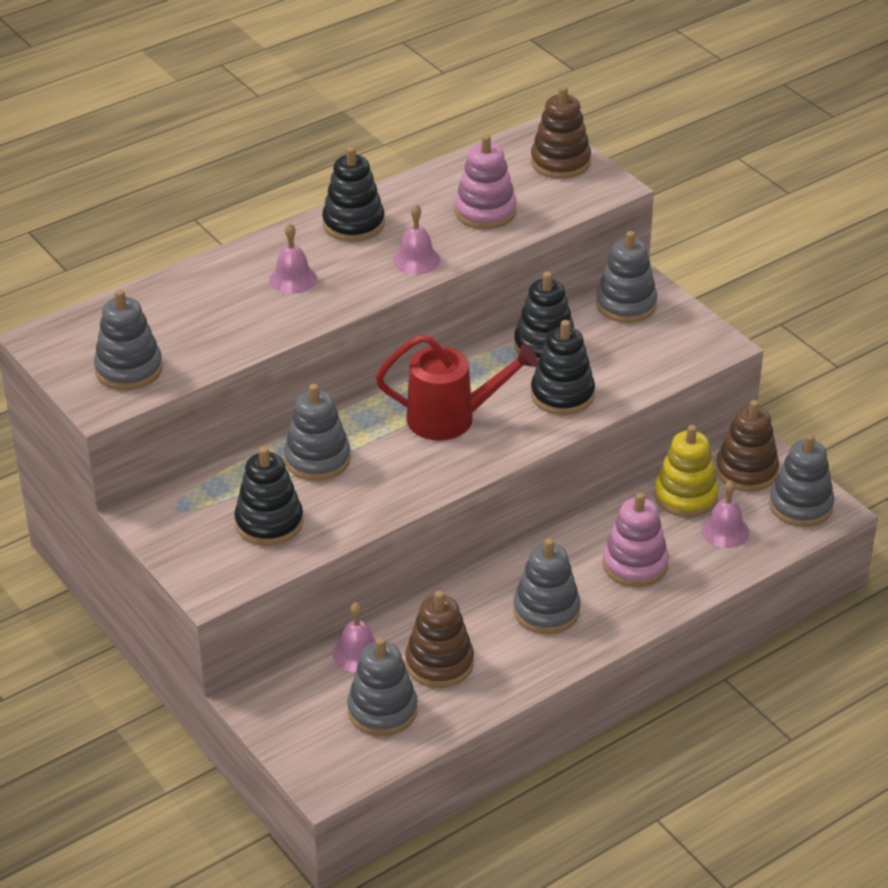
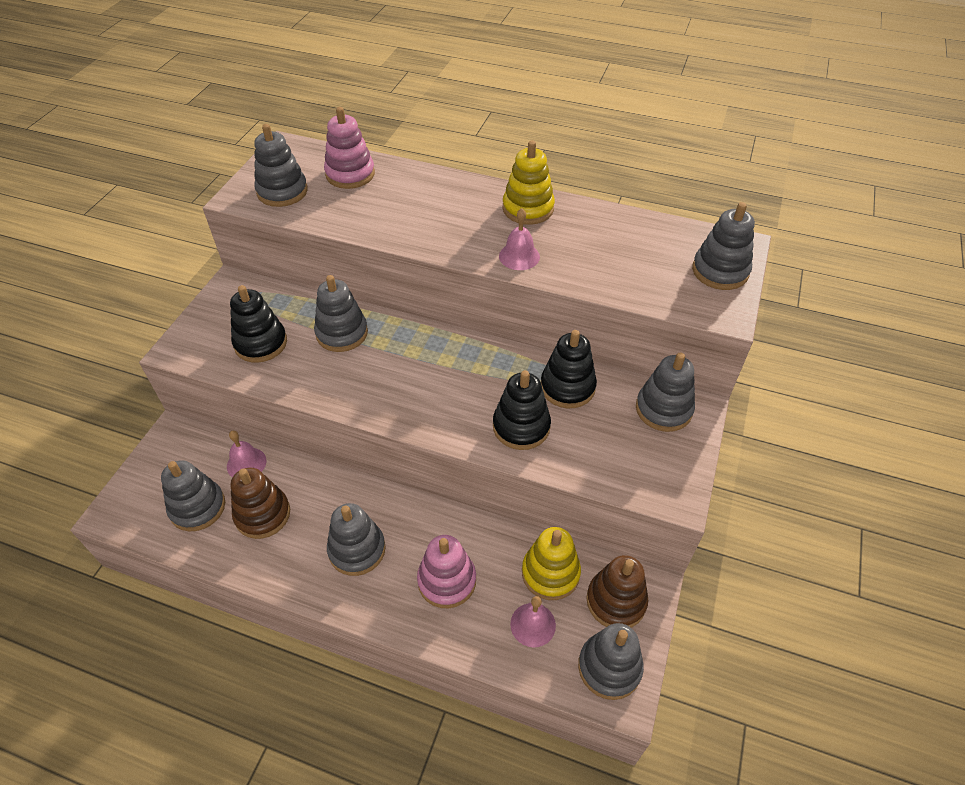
camera: 55 degrees right, 10 degrees up
(293, 279) = (439, 212): pink bell -> none
(353, 224) = (528, 208): black stacking toy -> yellow stacking toy
(451, 419) = (440, 378): red watering can -> none
(485, 212) = (613, 262): pink stacking toy -> pink stacking toy (350, 174)
(560, 162) = (720, 271): brown stacking toy -> grey stacking toy

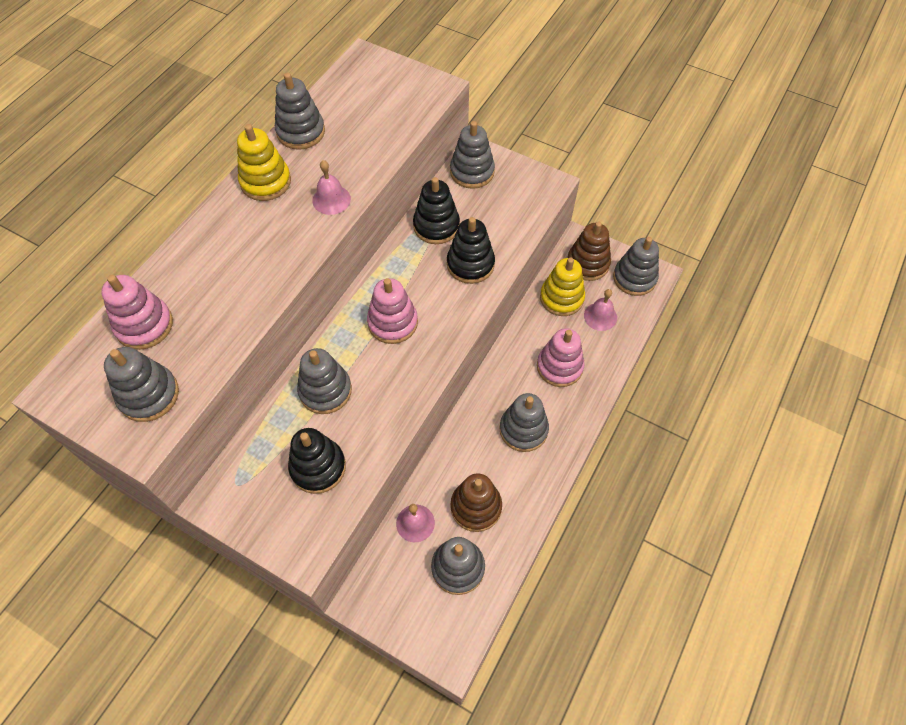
camera: 80 degrees left, 10 degrees up
(428, 370) = (392, 322): none -> pink stacking toy
(720, 271) = (391, 77): grey stacking toy -> grey stacking toy (301, 132)

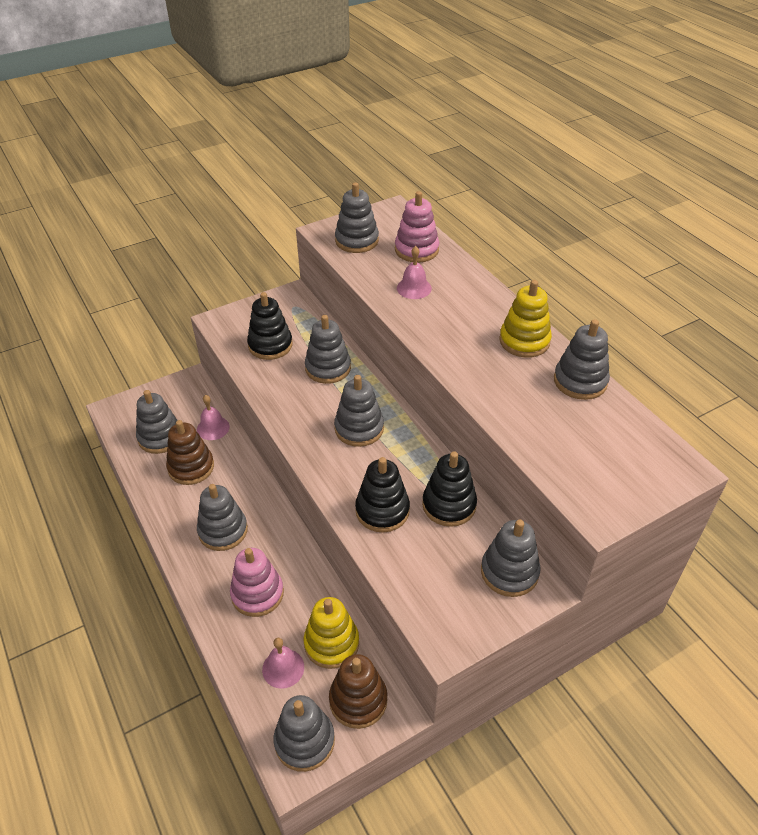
camera: 120 degrees right, 15 degrees down
(331, 199) = (475, 373): pink bell -> pink bell (414, 288)
(392, 322) = (359, 428): pink stacking toy -> grey stacking toy

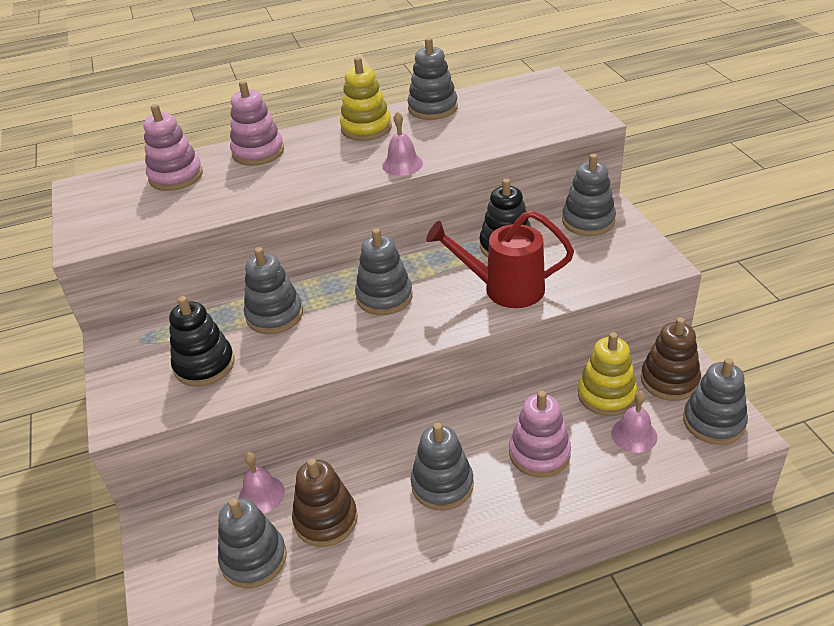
camera: 75 degrees left, 5 degrees down
(357, 241) = (124, 217): grey stacking toy -> none
(382, 510) = (505, 289): black stacking toy -> red watering can
(414, 288) = (245, 183): pink bell -> pink bell (402, 164)
(464, 284) = (258, 152): none -> pink stacking toy

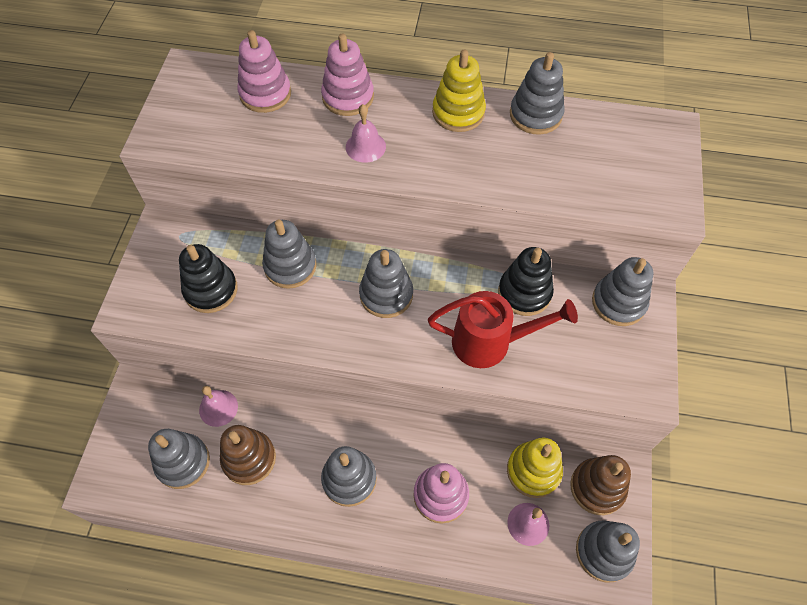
camera: 25 degrees right, 20 degrees up
(402, 164) = (459, 179): pink bell -> pink bell (365, 146)
(505, 289) = (490, 342): red watering can -> red watering can turned 150 degrees clockwise

